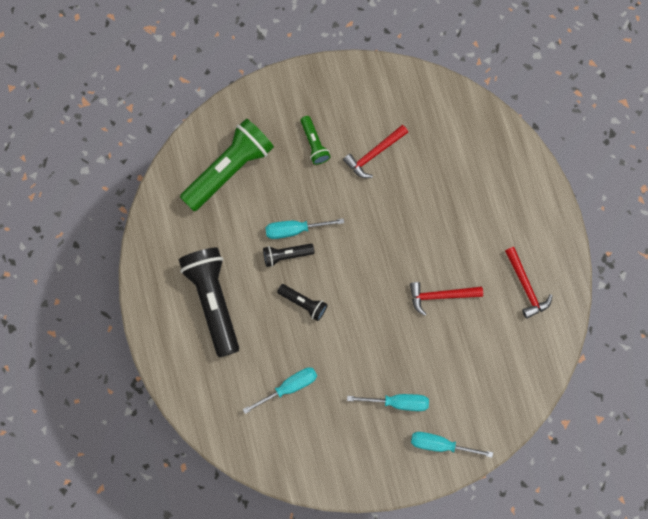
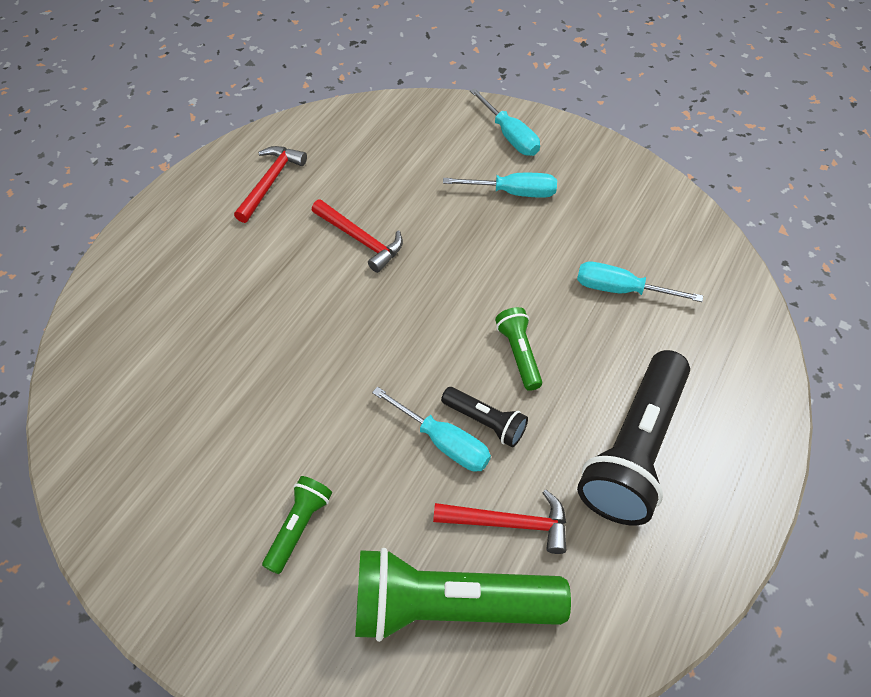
camera: 135 degrees left, 20 degrees down
(303, 303) = (519, 354): black flashlight -> green flashlight
(374, 154) = (245, 441): red hammer -> red hammer (509, 523)
(398, 402) = (513, 192): turquoise screwdriver -> turquoise screwdriver turned 135 degrees clockwise

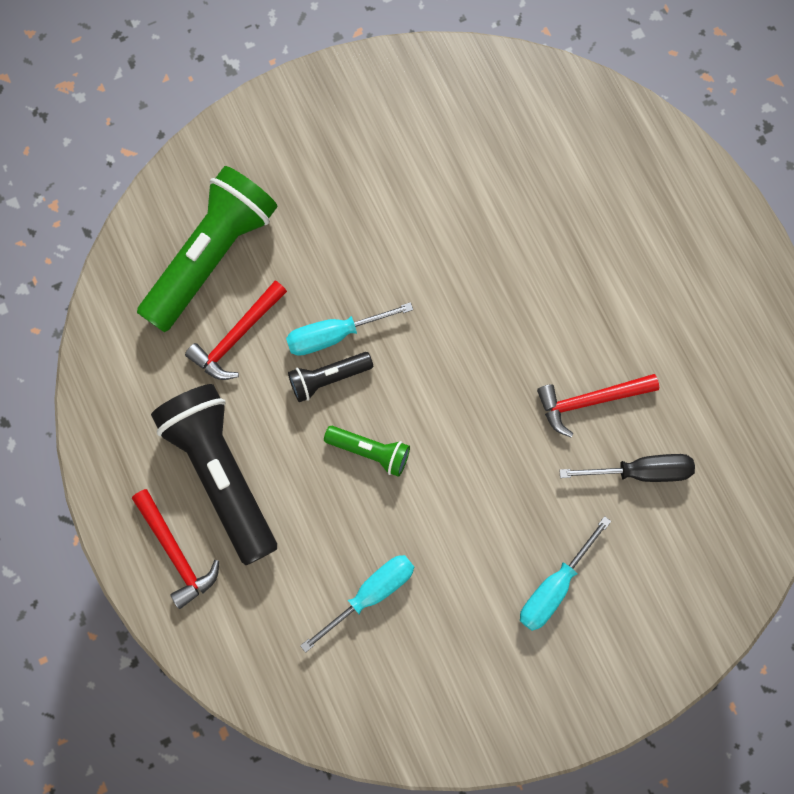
camera: 125 degrees right, 20 degrees up
(271, 182) = (723, 362): red hammer -> red hammer (175, 553)
(299, 527) = (341, 193): green flashlight -> none
(390, 187) = (641, 471): none -> black screwdriver
(510, 136) = (636, 645): turquoise screwdriver -> none

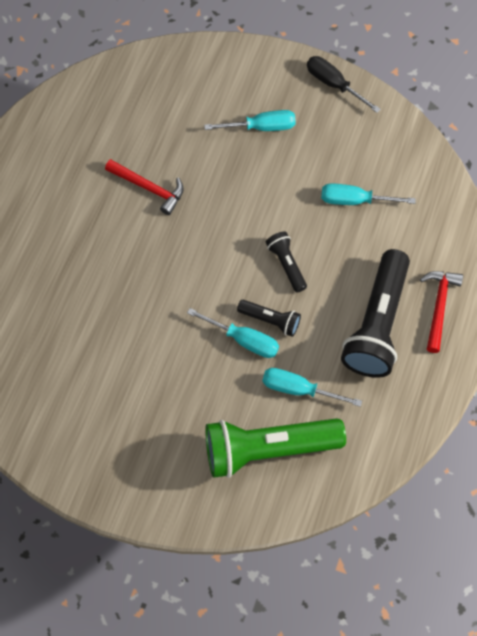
camera: 135 degrees left, 10 degrees down
(236, 336) = (298, 389): red hammer -> turquoise screwdriver
(370, 451) = (286, 264): green flashlight -> black flashlight
(641, 471) = (162, 137): black screwdriver -> black screwdriver (334, 84)

